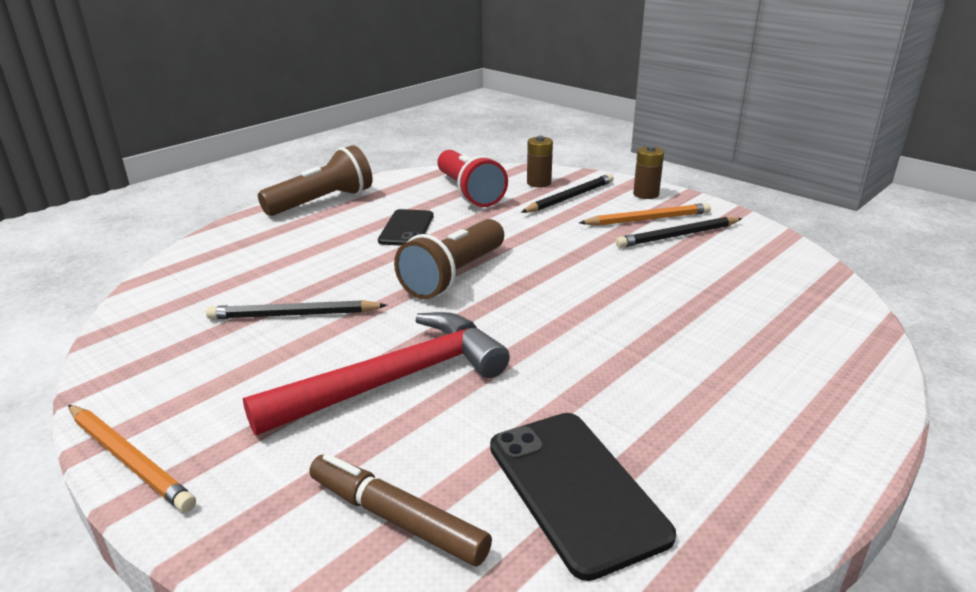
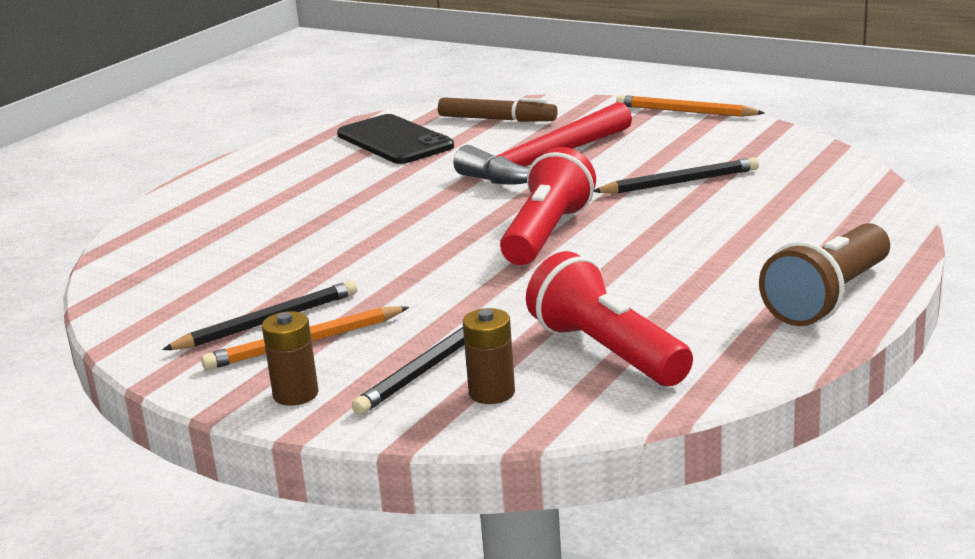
camera: 170 degrees right, 5 degrees down
(406, 228) = (653, 277): black phone -> none
(454, 276) = (547, 234): brown flashlight -> red flashlight

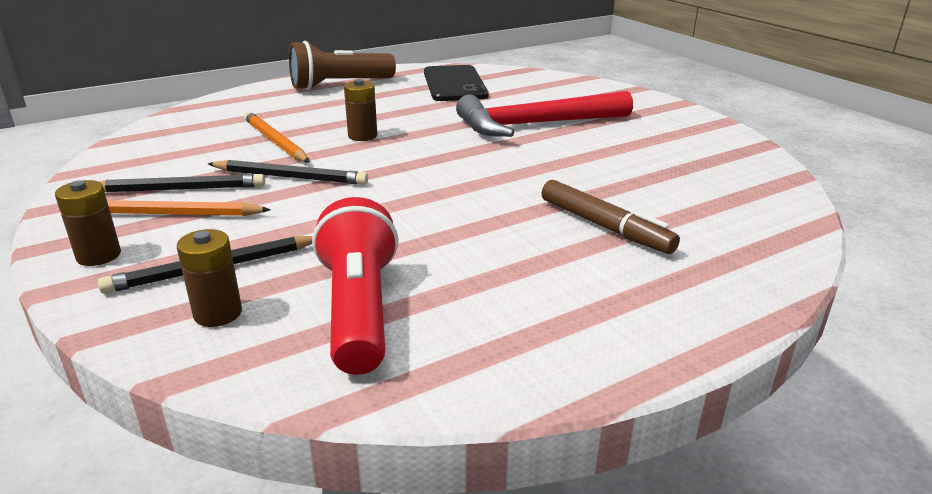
camera: 25 degrees right, 5 degrees up
(379, 220) = (362, 136): none -> brown battery
(497, 119) = (543, 86): brown marker -> brown marker (604, 226)
(547, 234) = (460, 182): red flashlight -> none
(680, 182) = (620, 169): black pencil -> black pencil (290, 177)
(685, 111) = (694, 114): orange pencil -> orange pencil (275, 141)
(828, 298) = (628, 331): brown flashlight -> brown flashlight (339, 85)

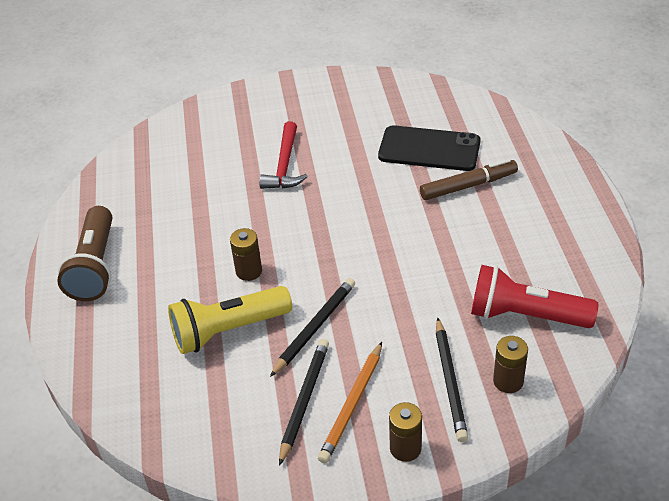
camera: 65 degrees left, 15 degrees up
(275, 141) = (228, 330): orange pencil -> yellow flashlight
(454, 84) = (151, 186): black phone -> black phone (429, 149)
(535, 125) = (285, 165): red hammer -> red hammer, size x0.63

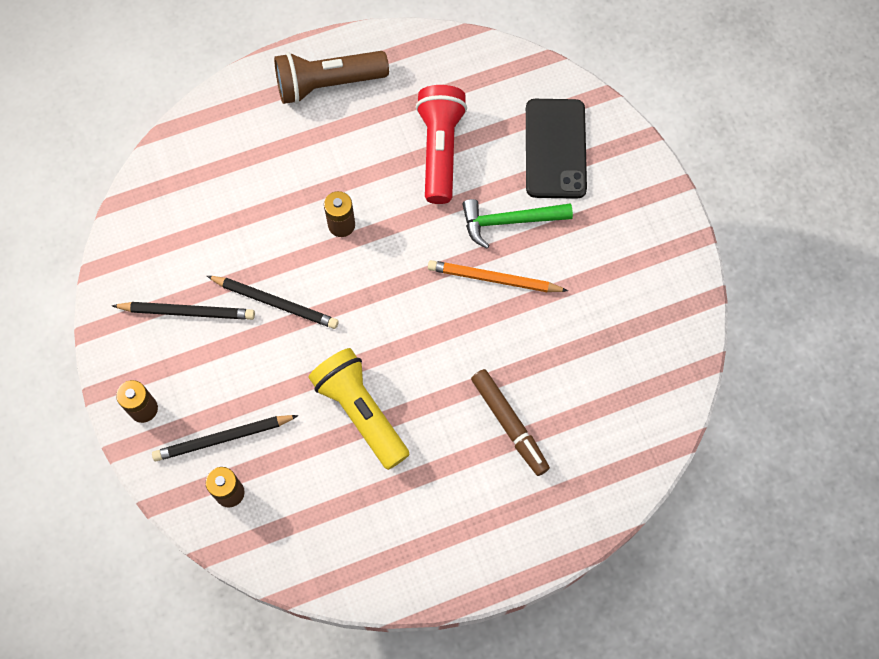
camera: 75 degrees right, 25 degrees up
(228, 330) = (262, 226): yellow flashlight -> yellow flashlight (361, 412)
(285, 165) = (509, 221): red hammer -> green hammer
(352, 404) = (187, 354): orange pencil -> orange pencil (494, 279)
(429, 149) = (567, 372): black phone -> black phone (555, 149)
(525, 315) = (317, 503): red flashlight -> red flashlight (440, 150)

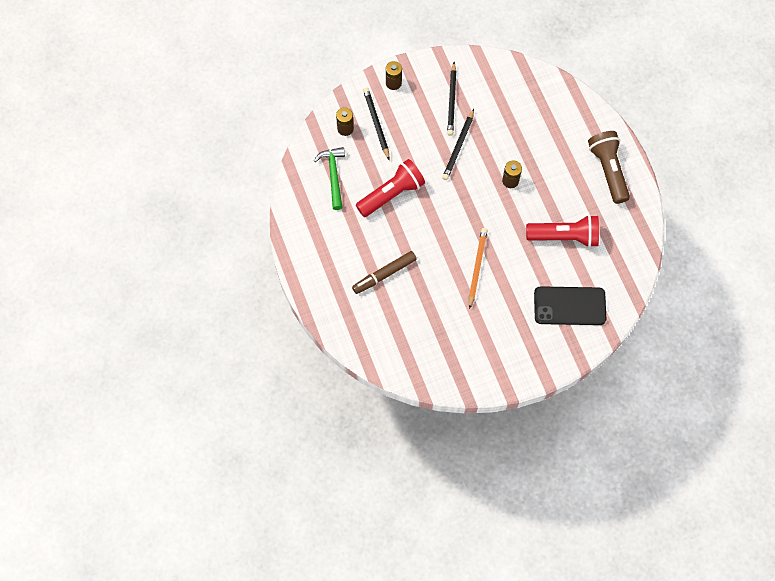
camera: 90 degrees right, 0 degrees up
(361, 412) = (391, 194): yellow flashlight -> red flashlight
(509, 221) = (516, 277): green hammer -> green hammer (333, 175)

